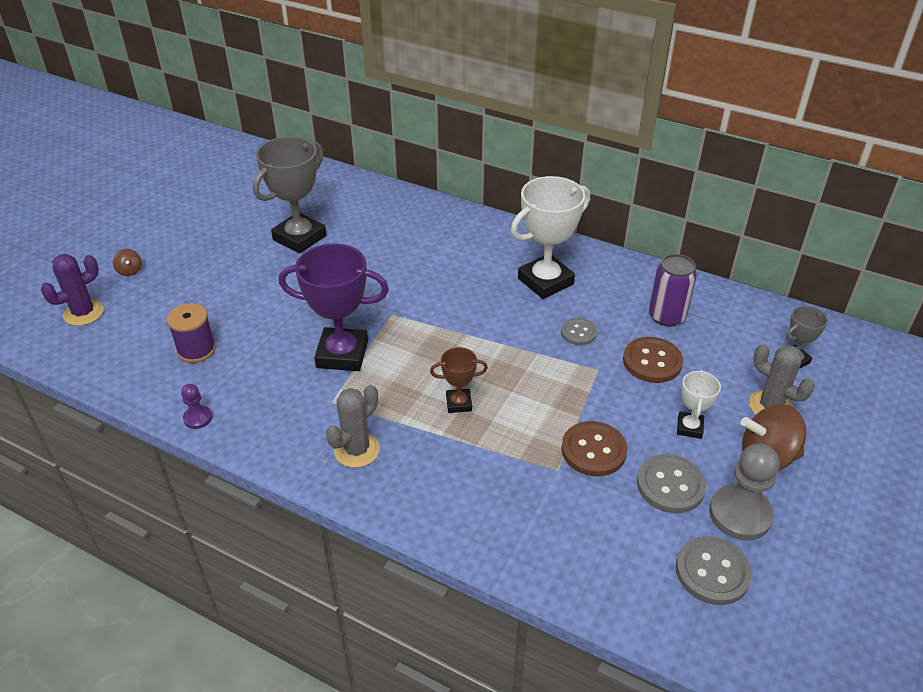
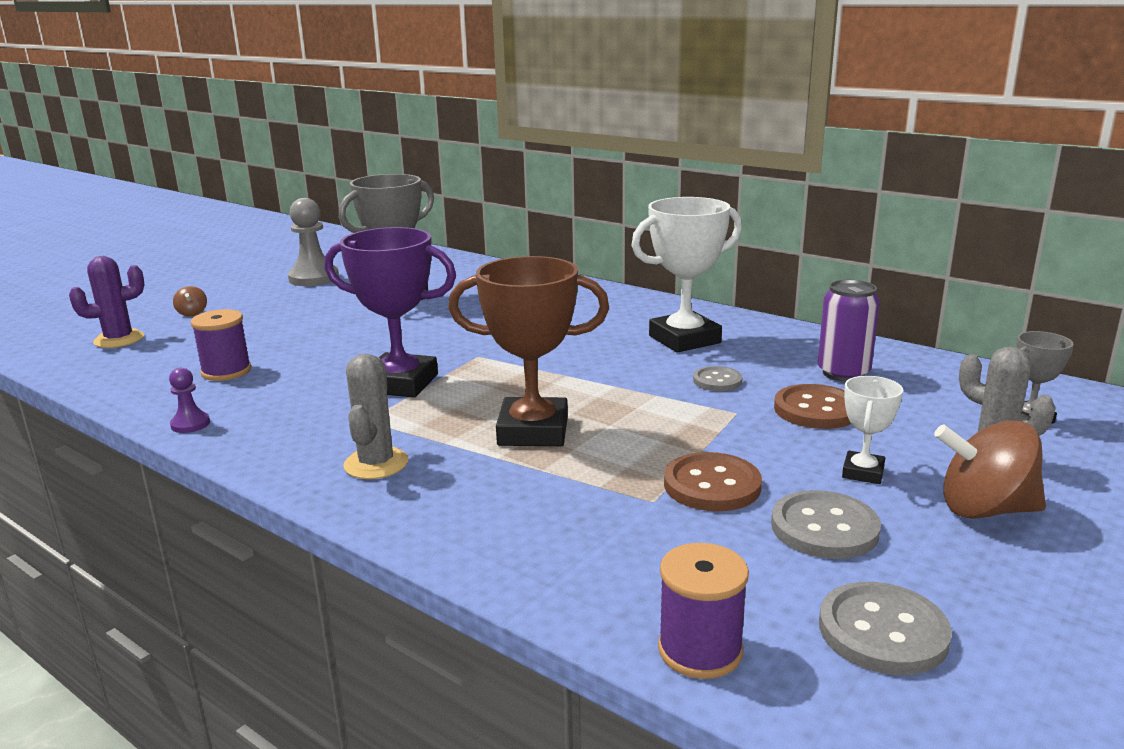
camera: 10 degrees right, 20 degrees down
(357, 450) = (376, 464): grey cactus -> grey cactus turned 45 degrees counterclockwise
(459, 403) = (533, 431): brown trophy -> brown trophy, size x1.96
(611, 600) = (700, 650): none -> purple spool
(740, 514) = (936, 568): grey pawn -> grey pawn (314, 278)

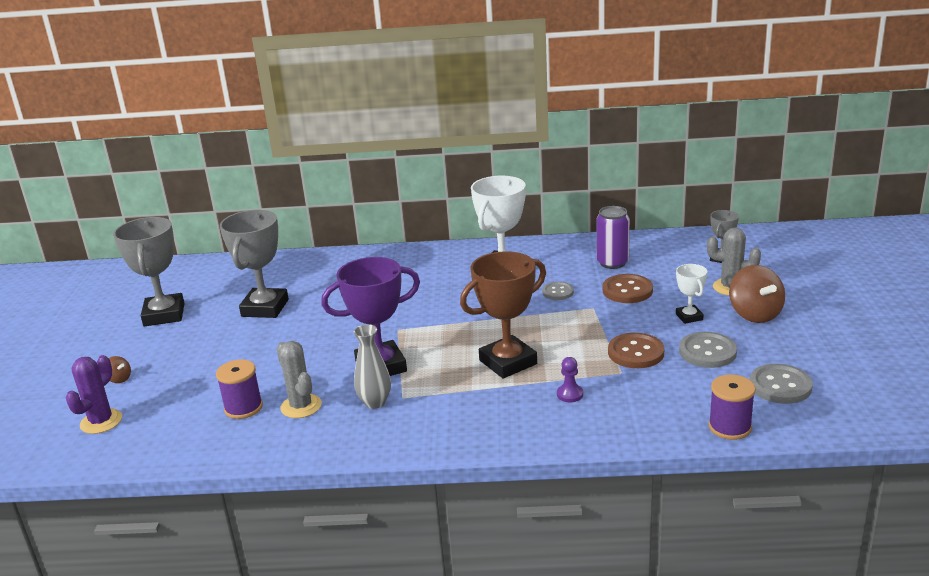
camera: 35 degrees left, 5 degrees up
(190, 424) = (292, 449): purple pawn -> purple pawn (570, 394)
(314, 278) = (164, 315): grey pawn -> grey trophy
(334, 414) = (375, 402): none -> grey vase
(376, 464) = (454, 418): grey cactus -> grey cactus (301, 406)
(984, 509) = (755, 314): brown spinning top -> brown spinning top turned 75 degrees counterclockwise

